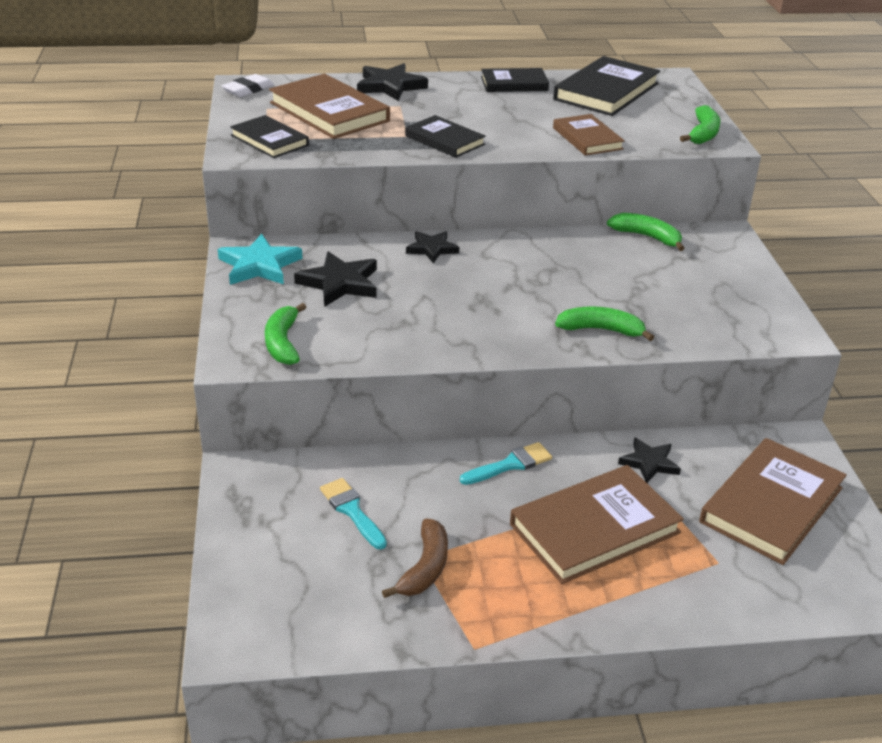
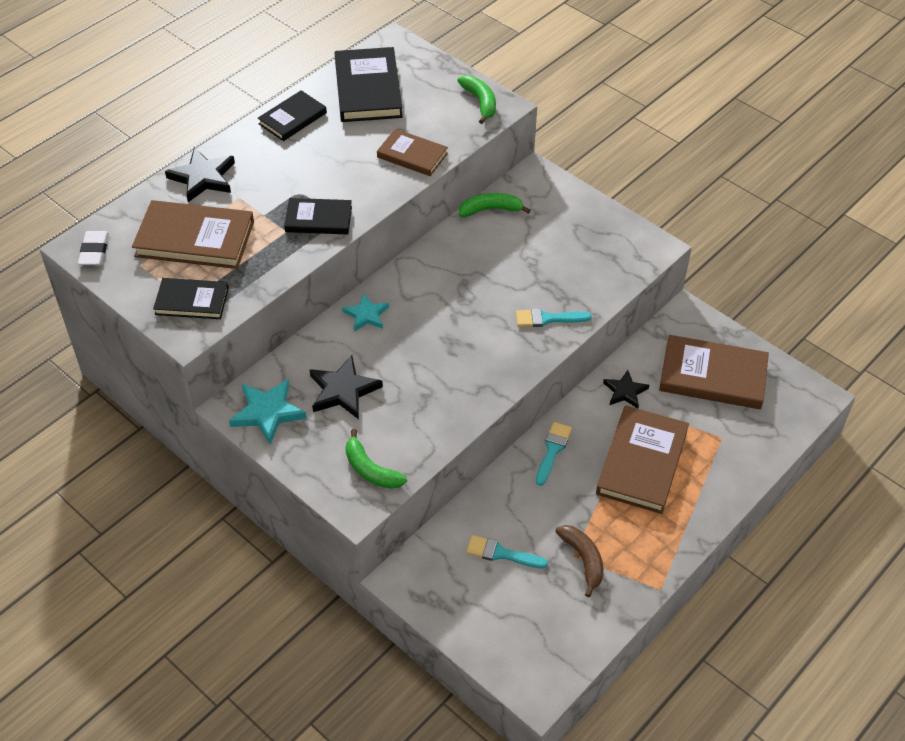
camera: 40 degrees left, 15 degrees up
(432, 249) = (366, 315): black star -> turquoise star
(601, 330) = (547, 319): green banana -> turquoise brush
(771, 505) = (713, 376): brown book -> brown book turned 75 degrees counterclockwise

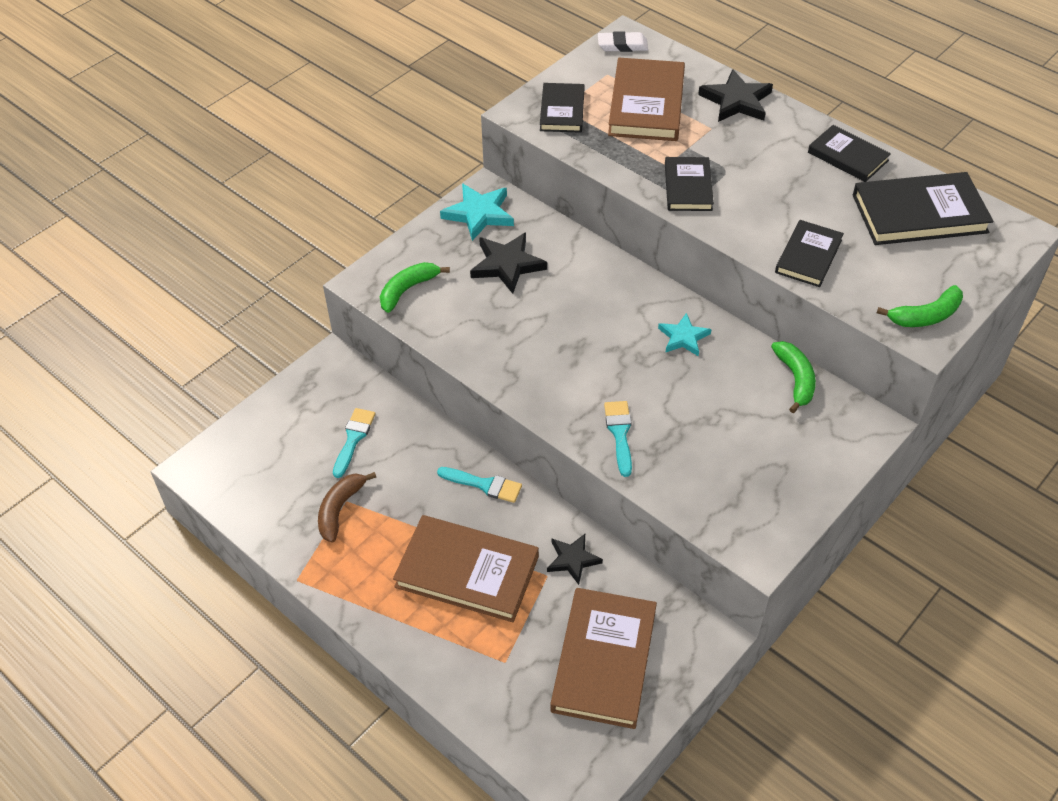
camera: 90 degrees right, 0 degrees up
(366, 315) = (611, 277): turquoise star -> turquoise star (683, 337)
(412, 155) = (808, 256): brown book -> black book
(583, 560) = (340, 509): brown banana -> brown banana turned 135 degrees clockwise

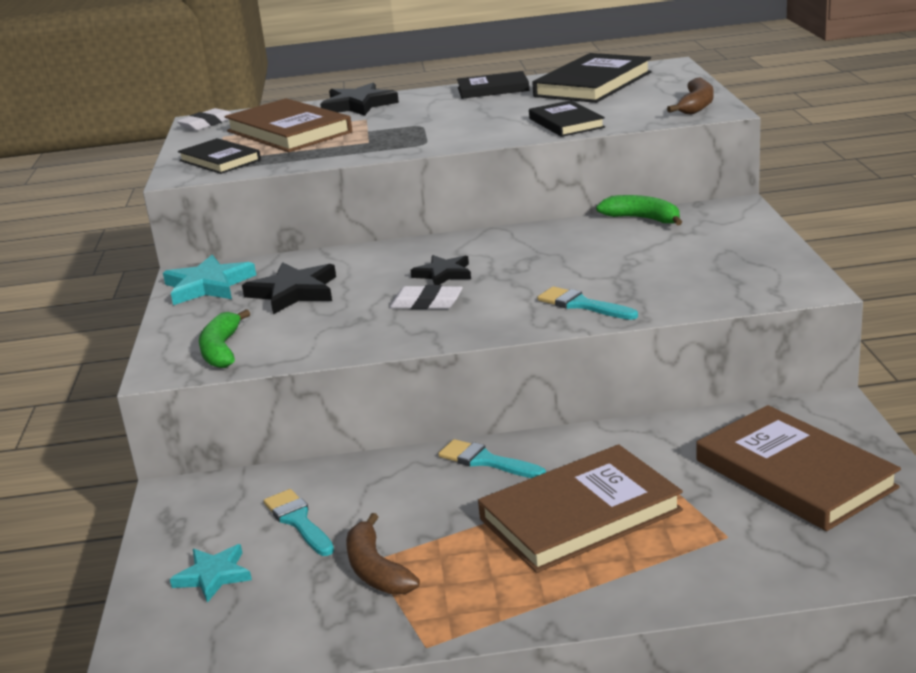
camera: 45 degrees left, 25 degrees down
(484, 485) = (486, 461): turquoise brush -> turquoise brush turned 120 degrees counterclockwise
(551, 346) = (426, 303): none -> white eraser
(573, 559) = (649, 445): black star -> black star (443, 274)
(683, 337) = (522, 245): turquoise star -> turquoise star (213, 575)
(688, 187) = (409, 141): black book -> none
(925, 316) = (696, 106): green banana -> brown banana

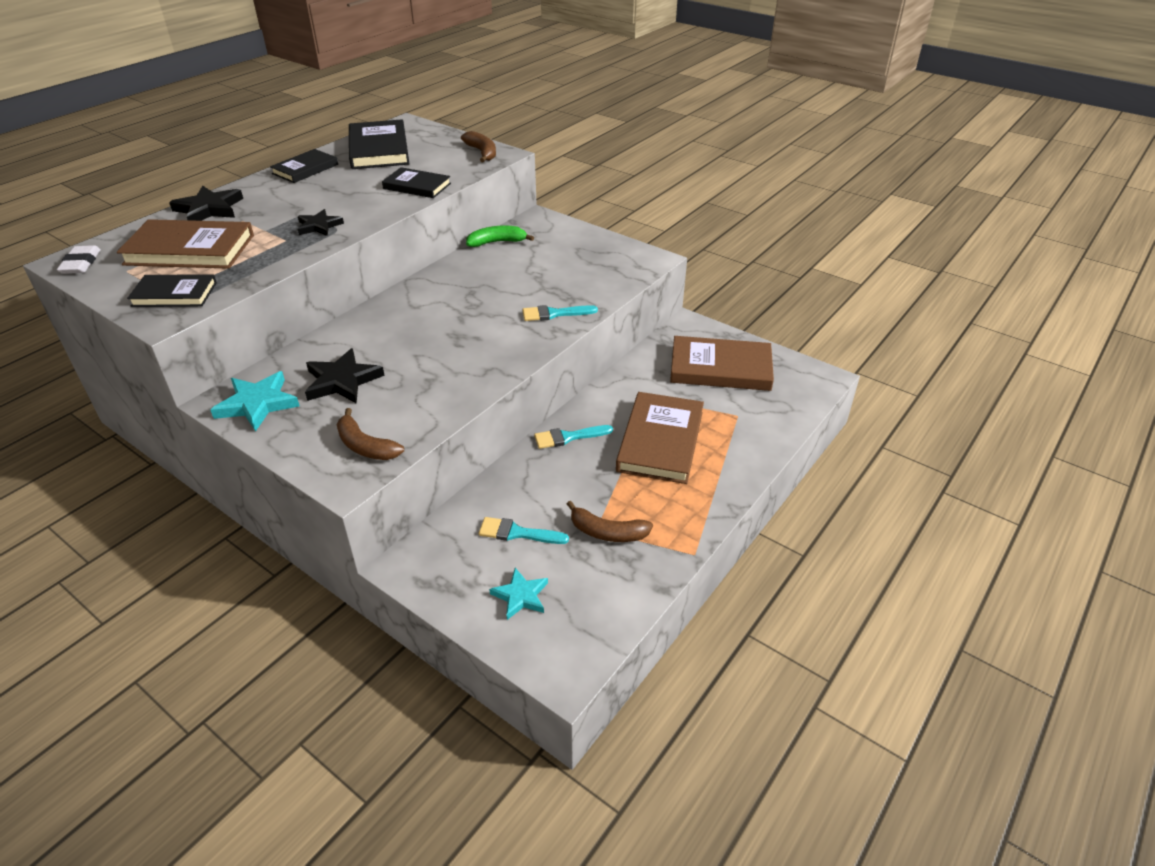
camera: 50 degrees left, 15 degrees up
(222, 350) = (365, 446): green banana -> brown banana
(426, 303) = (455, 350): white eraser -> none
(443, 274) = (431, 325): black star -> black star (319, 226)

